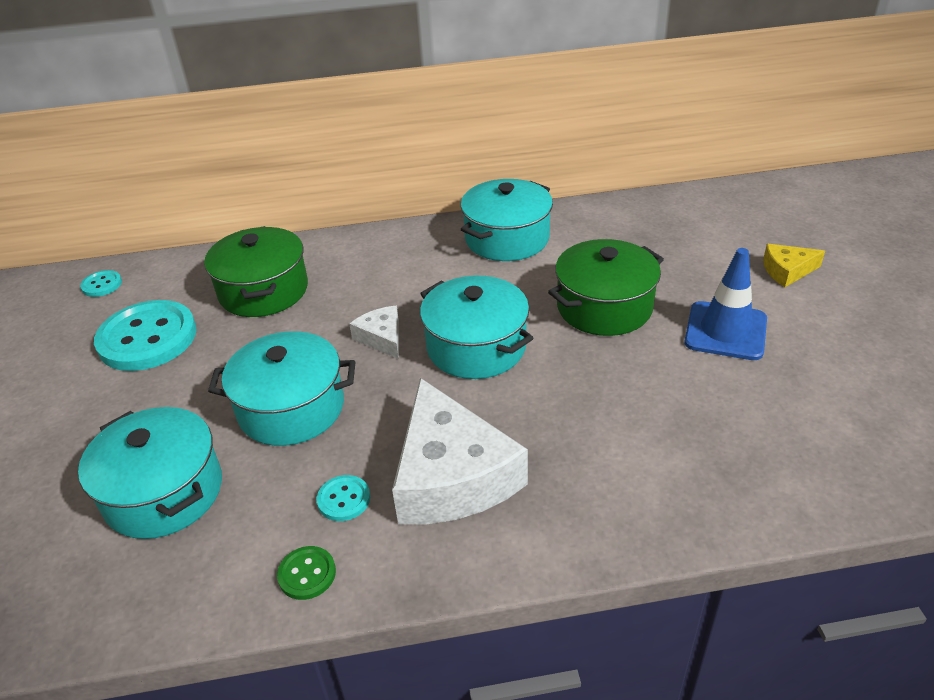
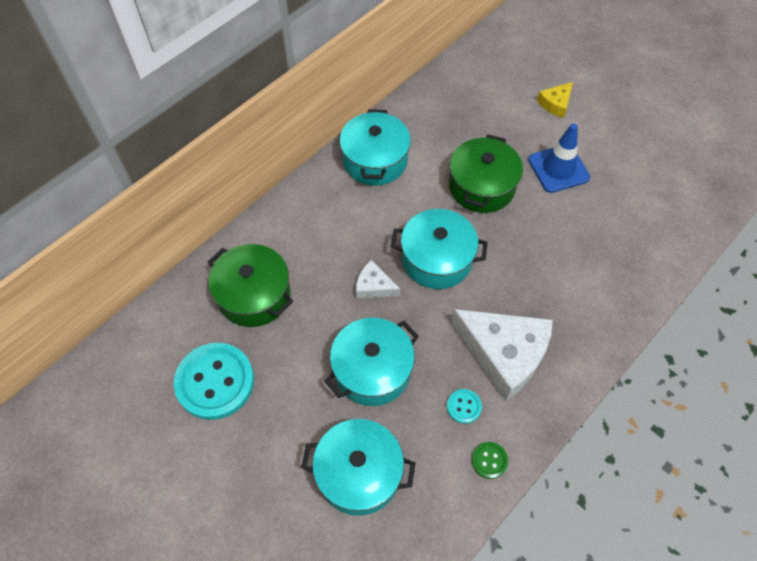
camera: 40 degrees left, 20 degrees up
(102, 285) = (121, 362): turquoise button -> none

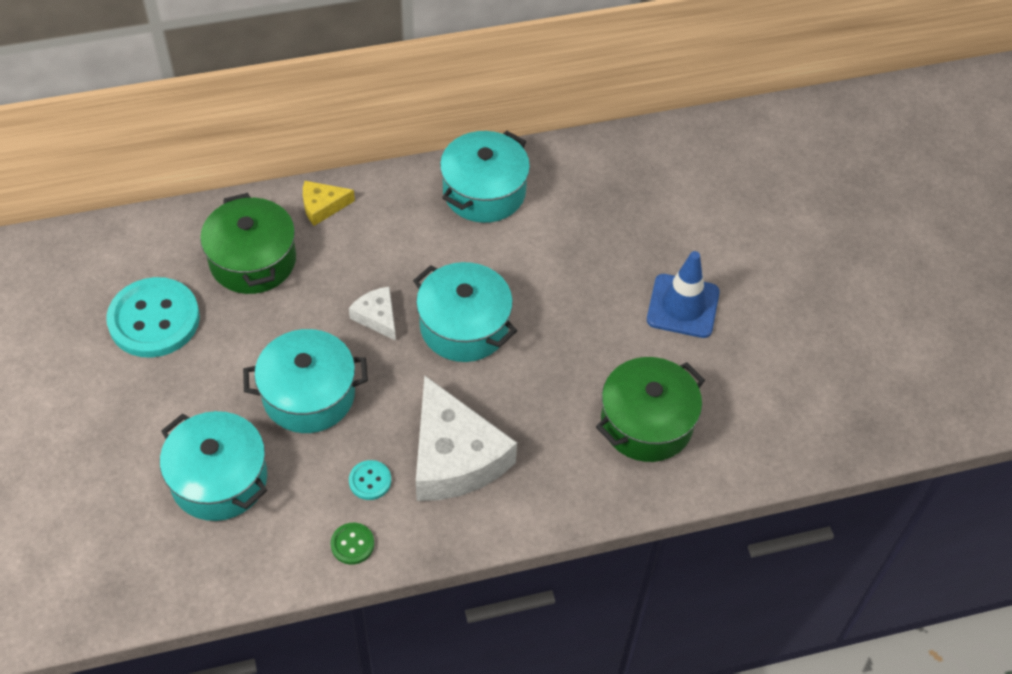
camera: 30 degrees right, 5 degrees down
(481, 186) = (578, 279): green pot -> green pot (646, 423)
(555, 103) = (744, 235): yellow cheese -> yellow cheese (322, 206)

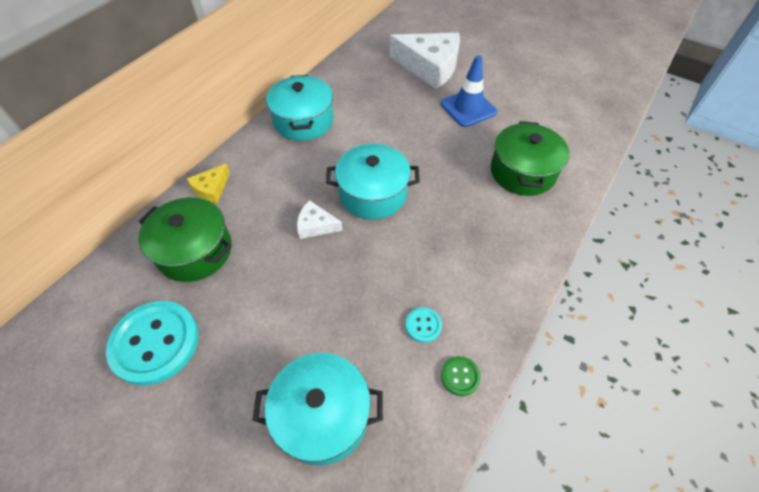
camera: 40 degrees left, 0 degrees up
(308, 395) = (324, 304): turquoise pot -> none
(454, 457) = (453, 268): white cheese -> white cheese (429, 67)

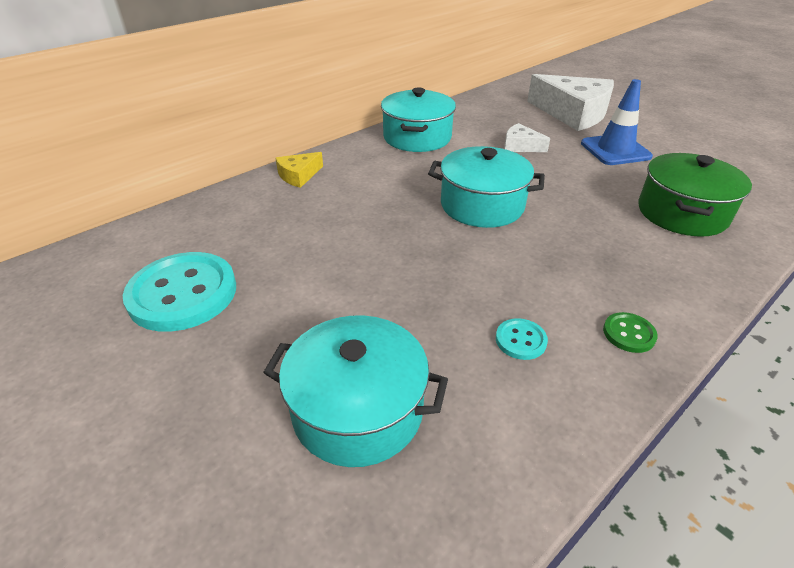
camera: 15 degrees right, 15 degrees down
(195, 251) = (260, 222): green pot -> none
(316, 225) = (405, 222): white cheese -> white cheese (520, 146)
(460, 376) = (565, 408): green button -> green button (629, 334)

